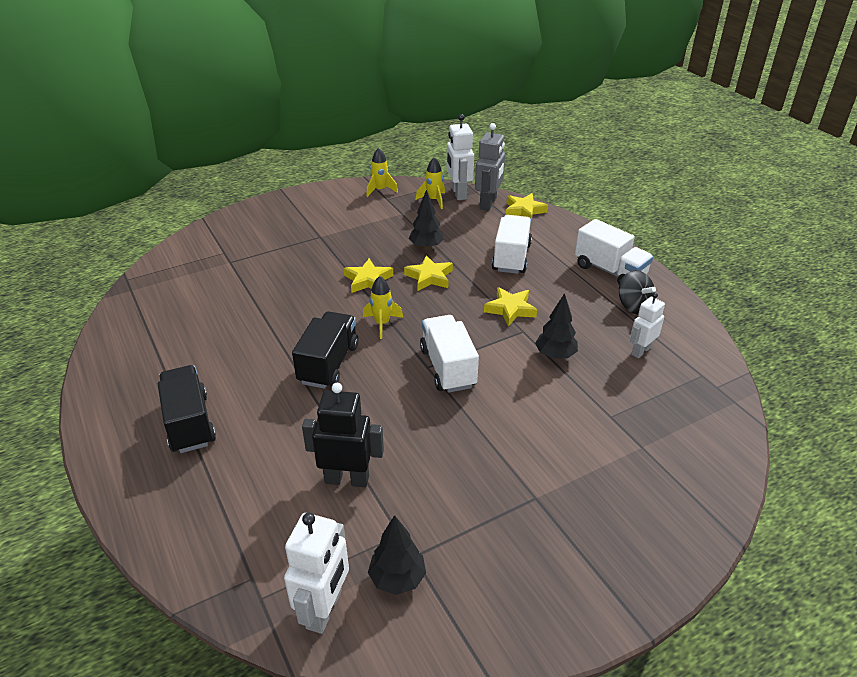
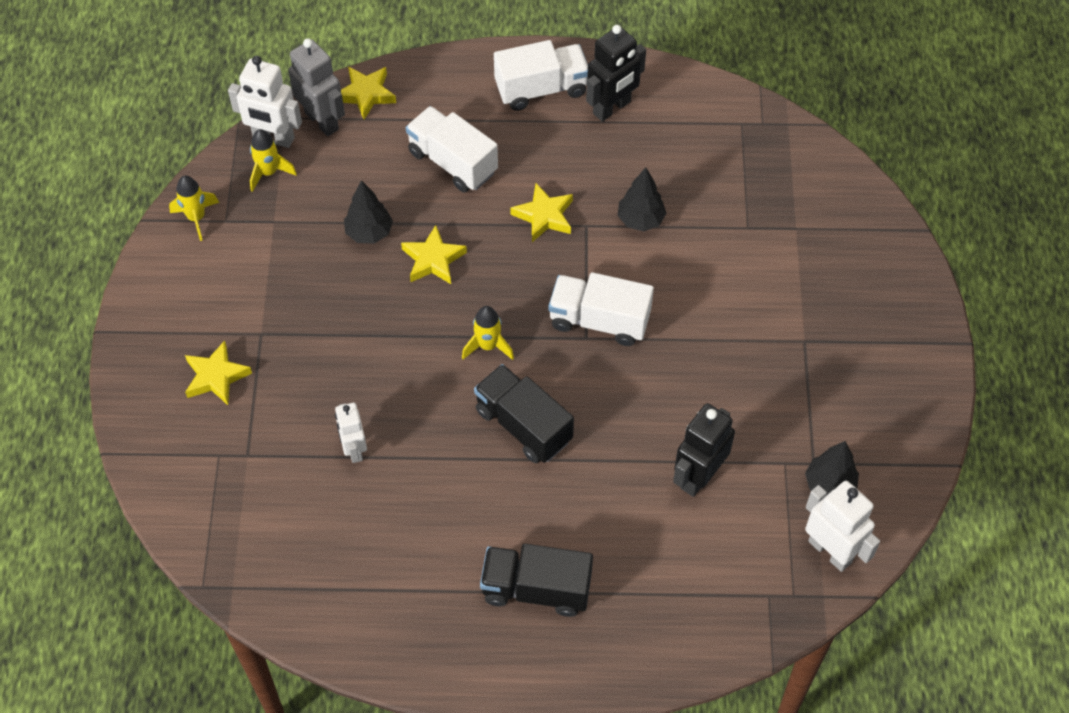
camera: 60 degrees left, 20 degrees up
(368, 280) = (396, 323): yellow star -> yellow star (216, 376)
(633, 306) = (612, 108): black spinning top -> black robot
(640, 351) = (680, 147): white robot -> white robot (354, 449)

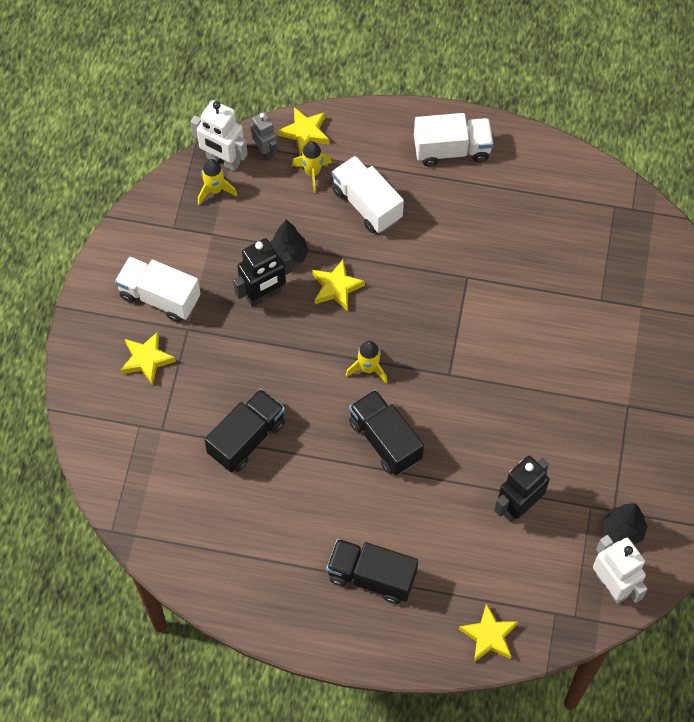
camera: 10 degrees right, 5 degrees up
(196, 218) = (150, 221): yellow rocket -> yellow rocket (312, 173)
(322, 121) = (265, 151): grey robot -> grey robot, size x0.66
(354, 449) = (247, 438): white robot -> black truck
(544, 216) = (434, 263): yellow star -> yellow star (489, 636)
(599, 320) = (462, 361): white truck -> white truck (160, 297)
(612, 108) = (508, 176): black robot -> black robot (264, 295)
(640, 220) = (513, 279): black tree -> none

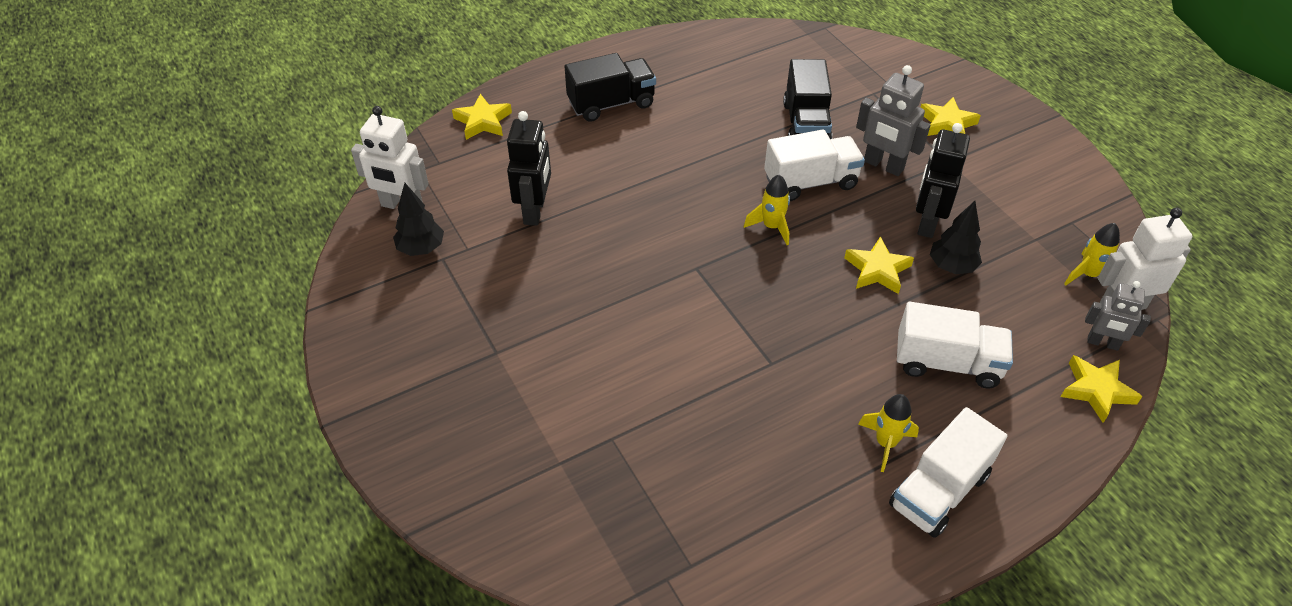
camera: 140 degrees right, 15 degrees down
(160, 297) = (1001, 167): white truck -> white truck (810, 182)
(236, 360) = (883, 165): none -> grey robot
(312, 173) = (1034, 355): yellow rocket -> yellow rocket (885, 443)
(385, 440) = (697, 187): black truck -> none

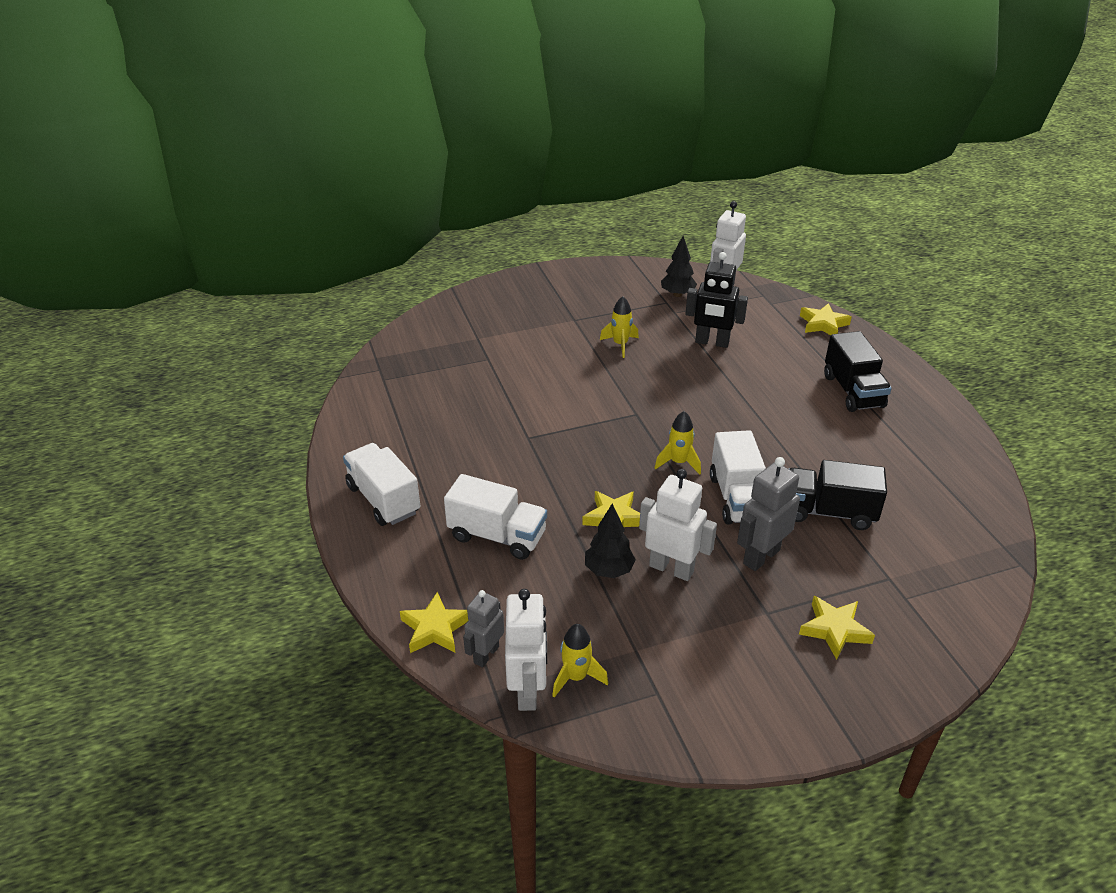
camera: 100 degrees right, 10 degrees down
(885, 443) = (434, 481): yellow rocket -> yellow rocket (620, 345)
(927, 222) = (671, 568): black robot -> white robot
(947, 363) = (497, 536): white truck -> white truck turned 90 degrees counterclockwise

